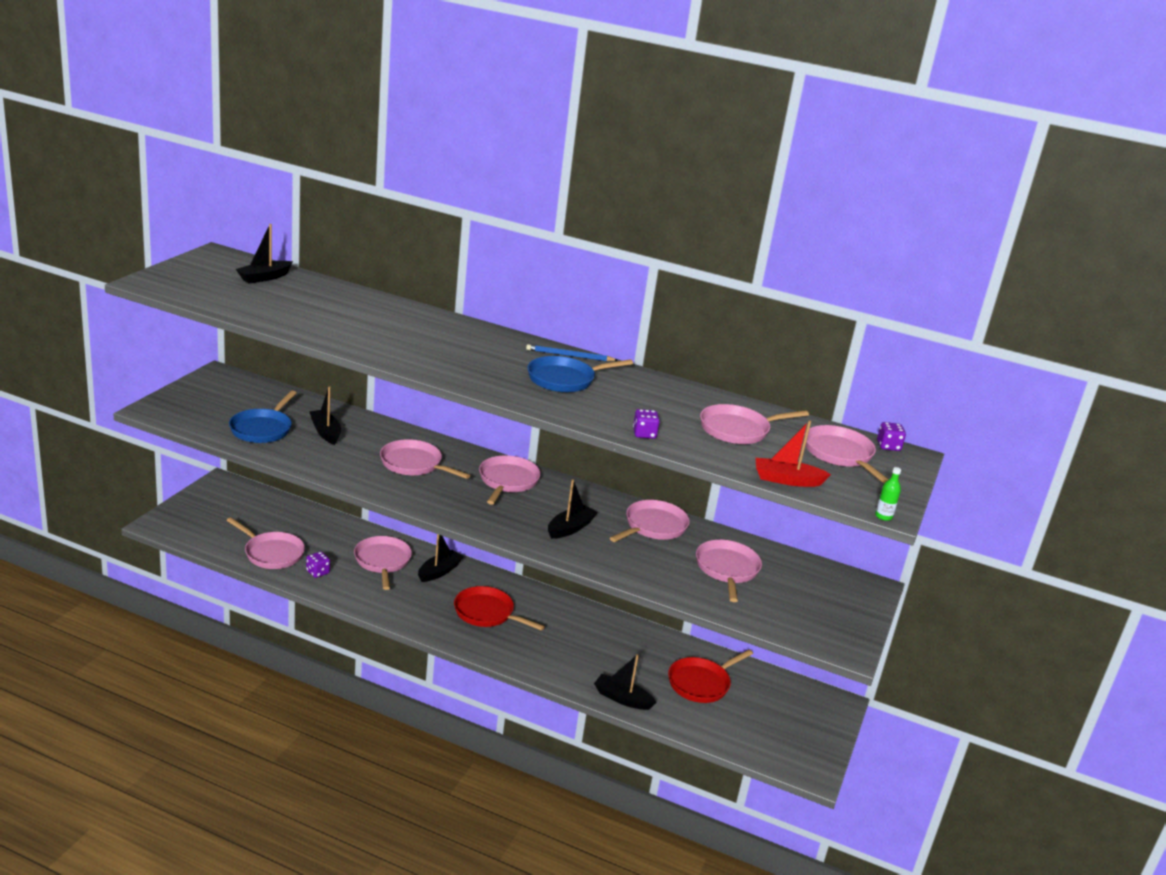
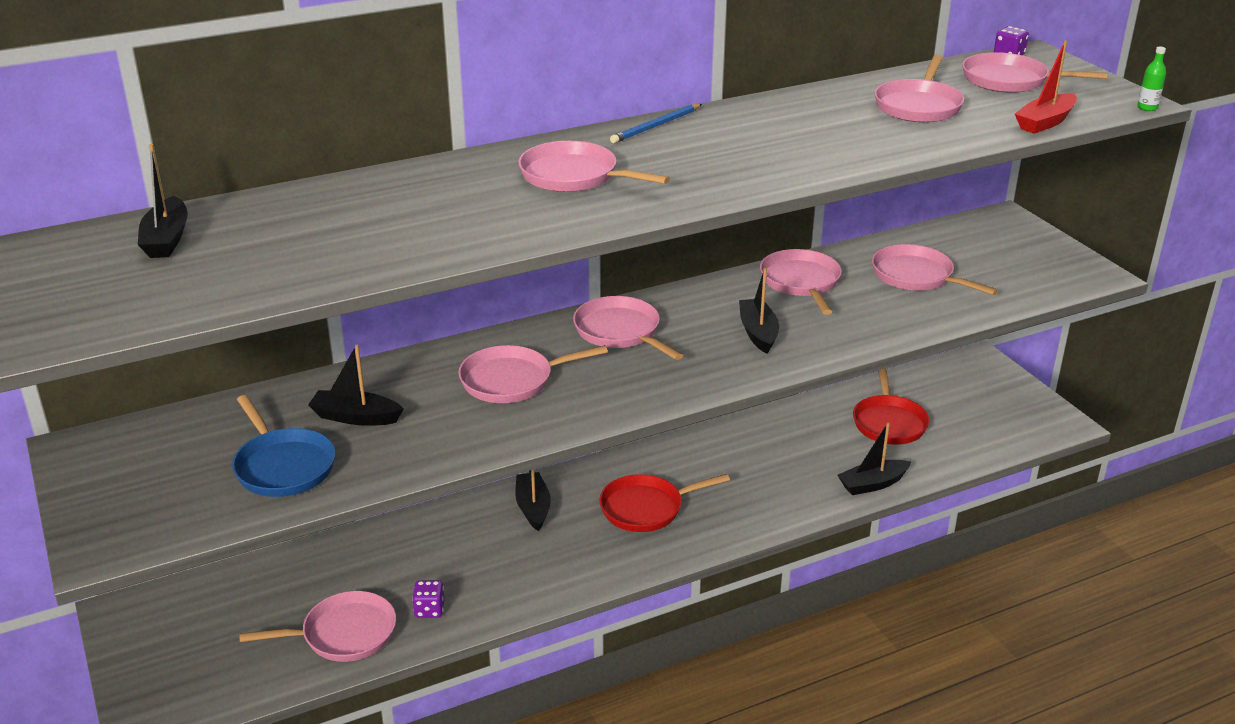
camera: 45 degrees left, 5 degrees up
(382, 561) = (466, 544): pink pan -> pink pan (574, 176)
(564, 379) = (714, 149): blue pan -> none
(644, 434) = (888, 153): purple dice -> none

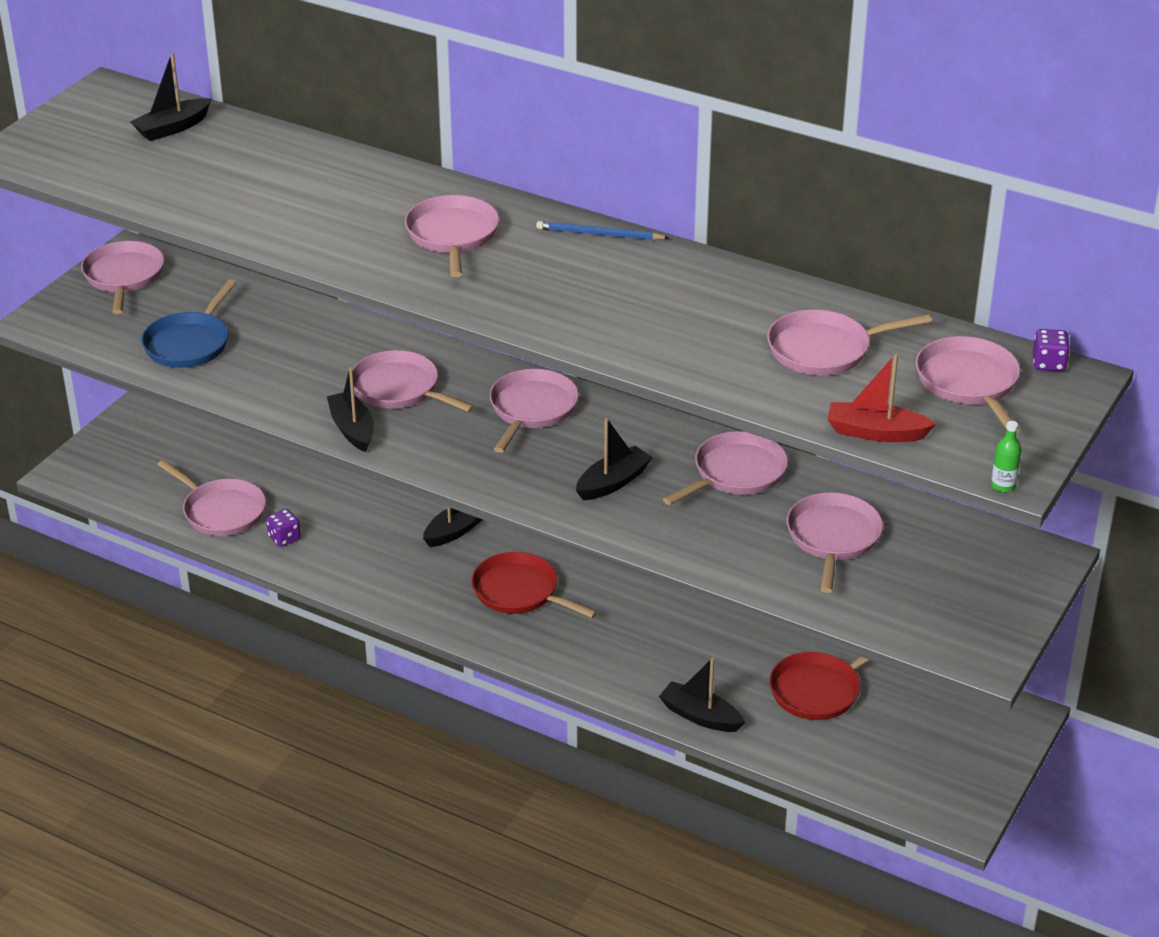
camera: 55 degrees right, 5 degrees up
(109, 466) = (124, 277): none -> pink pan
(356, 417) = (277, 343): black boat -> black boat (352, 429)

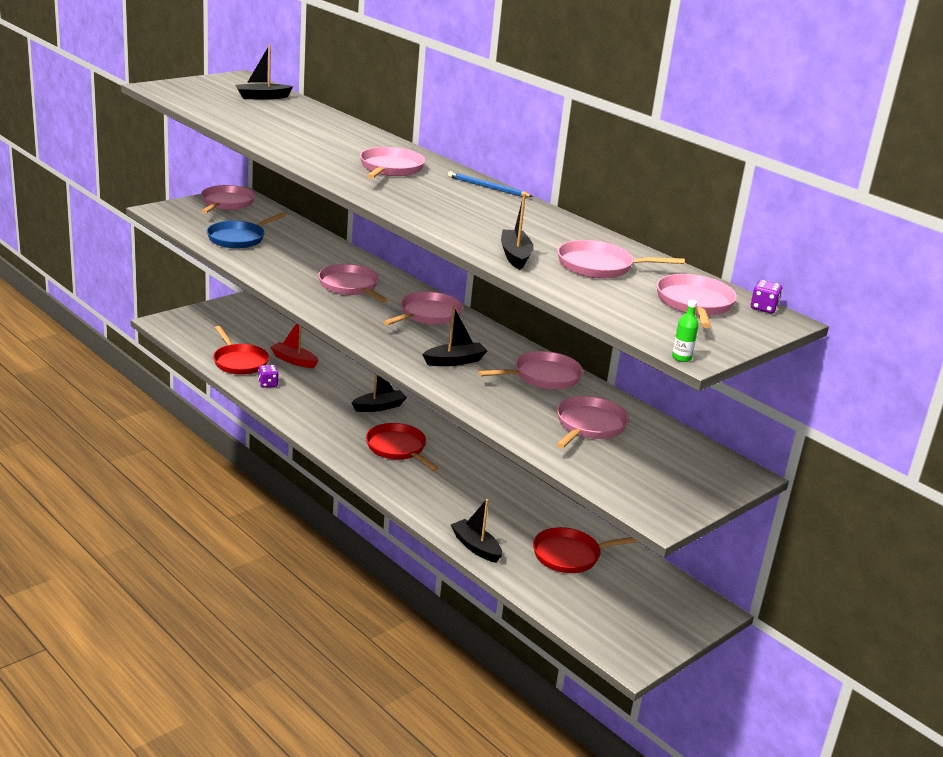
camera: 15 degrees right, 10 degrees down
(221, 511) = (239, 362): pink pan -> red pan
(352, 429) = (304, 297): black boat -> black boat (515, 256)
(876, 432) = (604, 311): red boat -> red boat (294, 360)

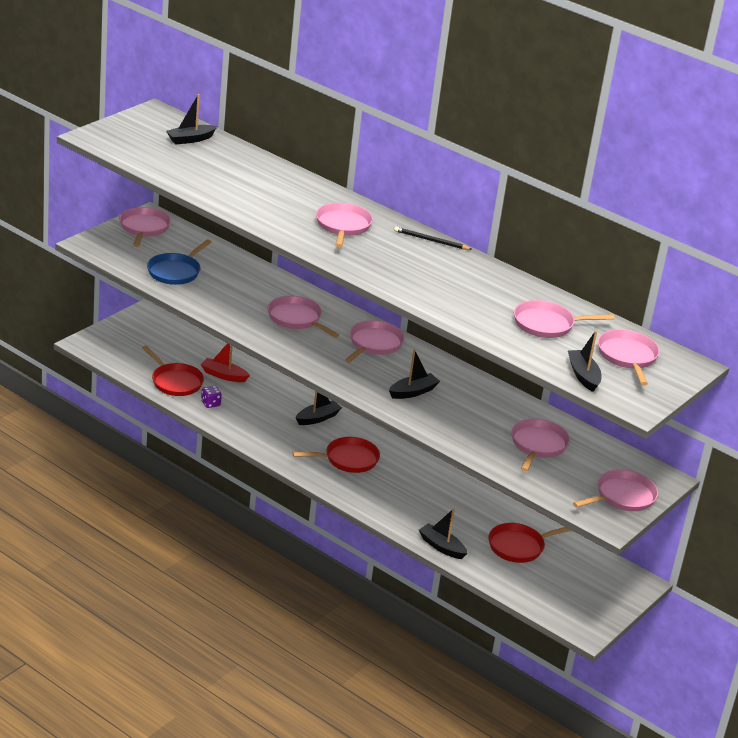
camera: 10 degrees left, 5 degrees up
(398, 448) = (348, 459): red pan -> red pan turned 120 degrees clockwise
(487, 187) = (431, 240): blue pencil -> black pencil
(515, 256) = (480, 321): black boat -> black boat (583, 376)
(543, 377) = (489, 400): pink pan -> pink pan (622, 497)
(681, 358) = (630, 412): green bottle -> none
(763, 308) = (679, 355): purple dice -> none

